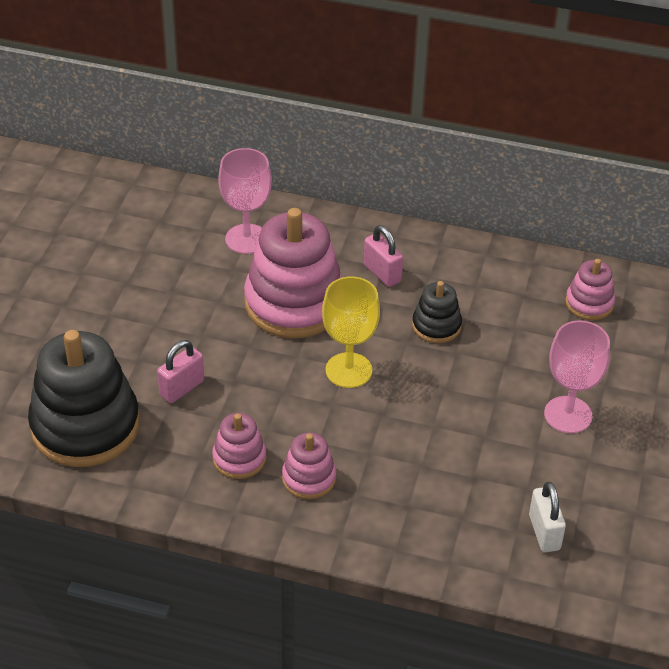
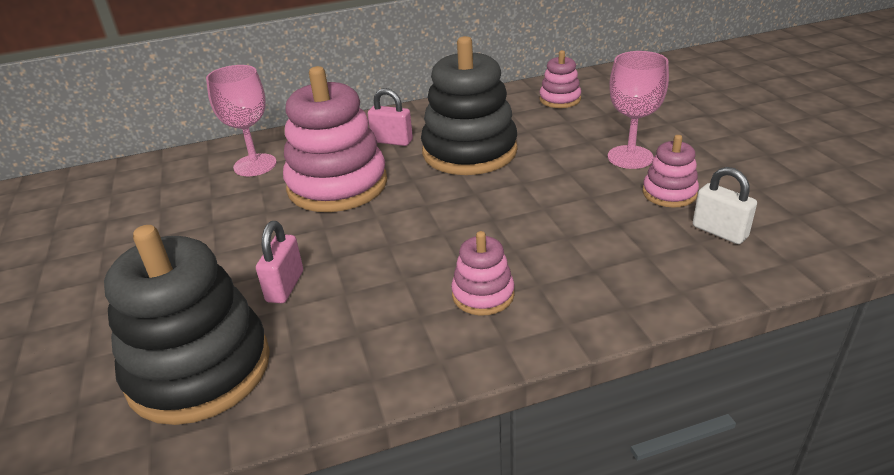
camera: 30 degrees left, 10 degrees down
(239, 458) = (399, 313): pink stacking toy -> pink stacking toy (669, 193)
(348, 370) = (431, 205): yellow goblet -> none
(436, 326) = (469, 151): black stacking toy -> black stacking toy, size x2.06

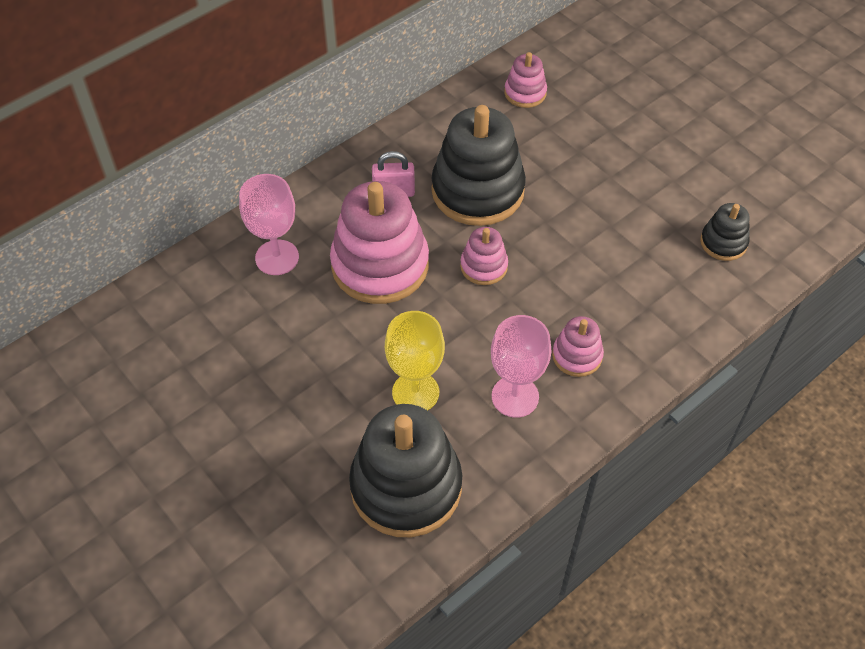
camera: 25 degrees left, 20 degrees up
(285, 286) = (415, 392): pink padlock -> yellow goblet
(630, 157) = (623, 167): pink goblet -> pink goblet (515, 396)
(669, 193) = (671, 206): pink stacking toy -> pink stacking toy (484, 266)
(719, 232) = (723, 242): white padlock -> black stacking toy

